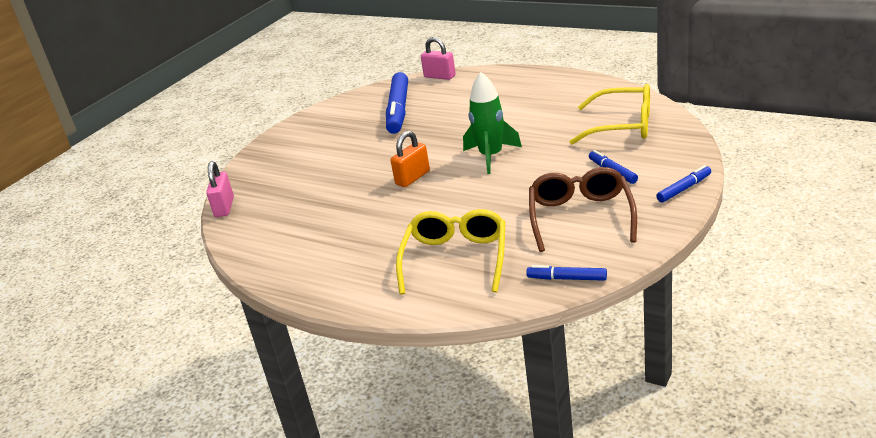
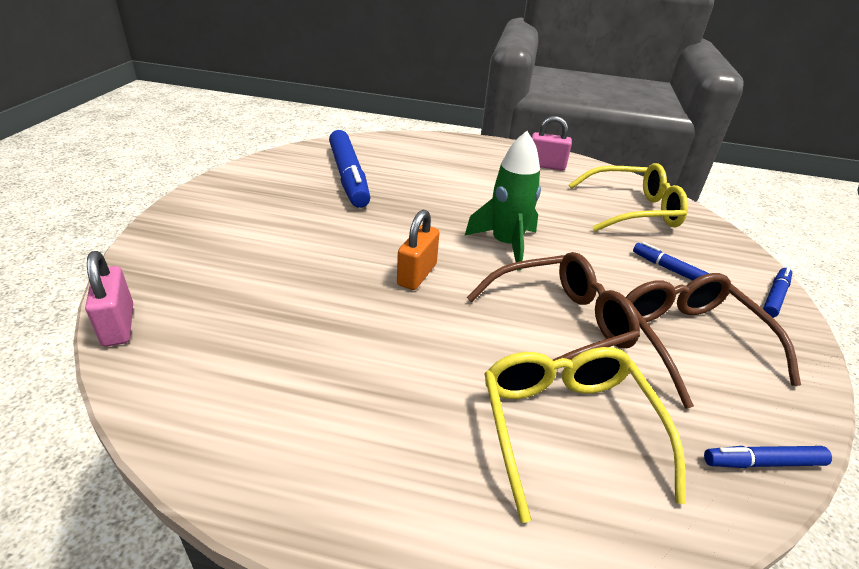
camera: 25 degrees left, 5 degrees up
(439, 76) = (380, 140): pink padlock -> pink padlock (546, 166)
(493, 207) = (560, 324): none -> brown glasses

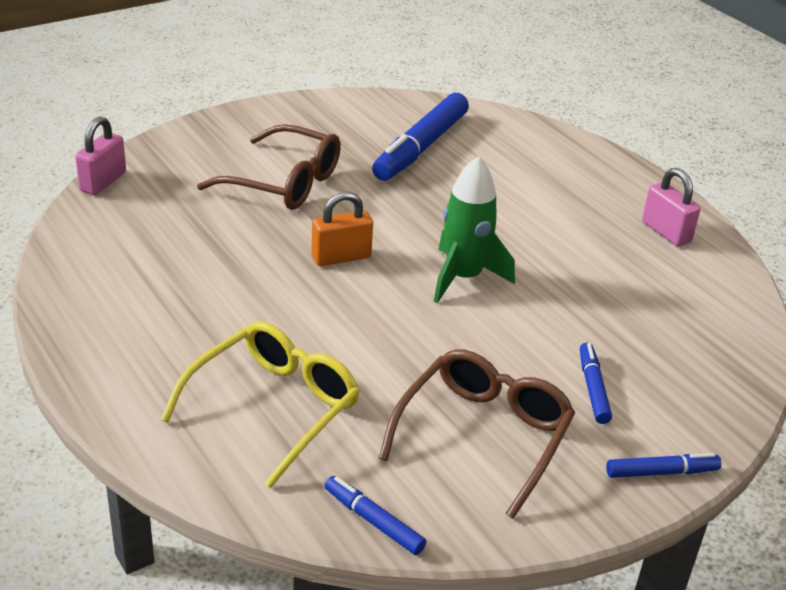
camera: 45 degrees right, 0 degrees up
(560, 324) = (392, 356): brown glasses -> brown glasses (284, 183)
(633, 210) = (677, 323): yellow glasses -> none

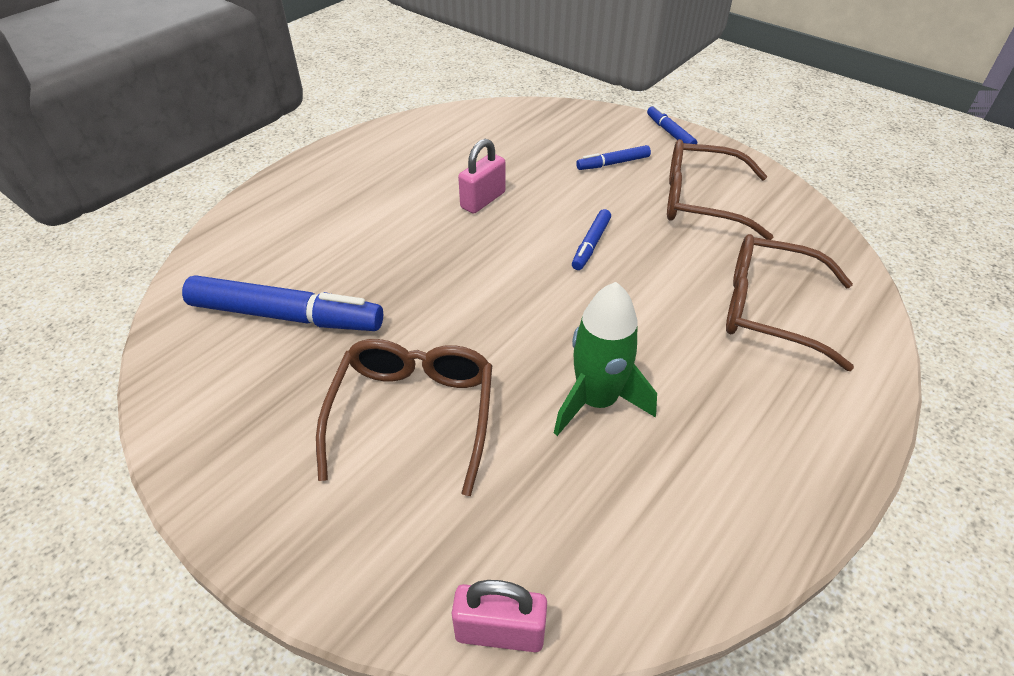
camera: 105 degrees left, 10 degrees up
(274, 407) = (769, 309): yellow glasses -> brown glasses
(341, 257) = (536, 325): orange padlock -> none
(373, 521) = (822, 232): blue marker -> blue marker (591, 244)
(463, 277) = (520, 242): green rocket -> green rocket (596, 401)
(666, 232) = (389, 149): pink padlock -> pink padlock (483, 200)

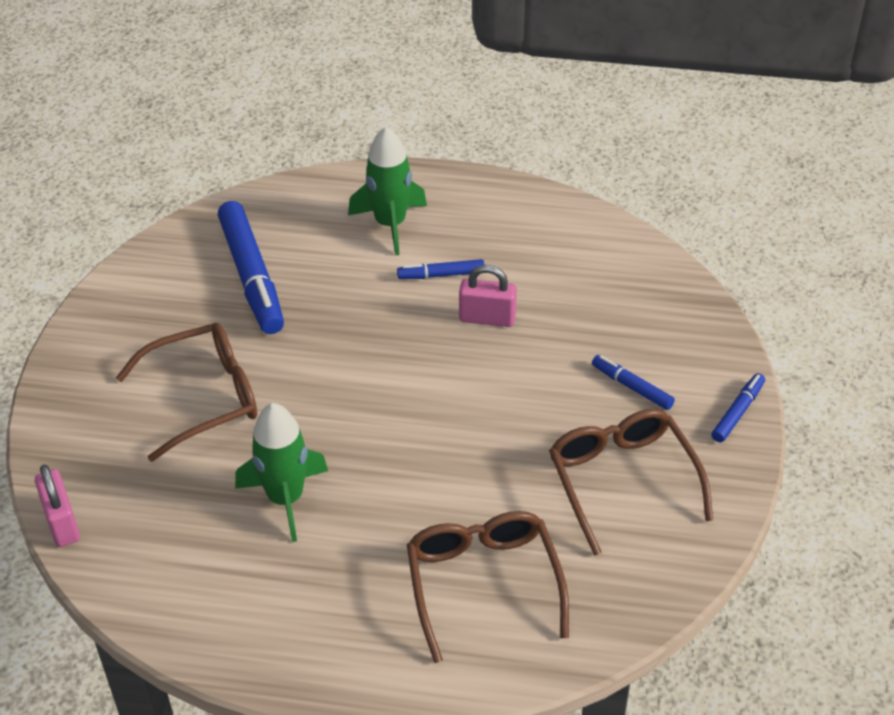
camera: 60 degrees right, 0 degrees up
(323, 209) = (390, 224): none -> green rocket
(591, 244) = (481, 421): blue marker -> blue marker (441, 275)

